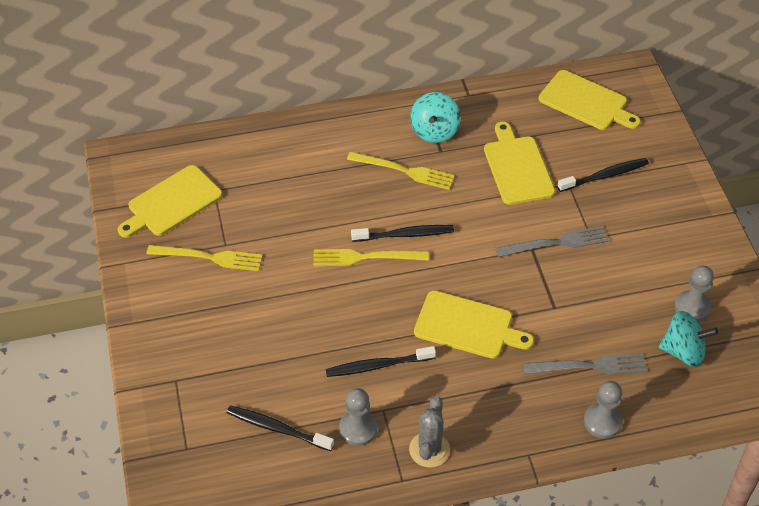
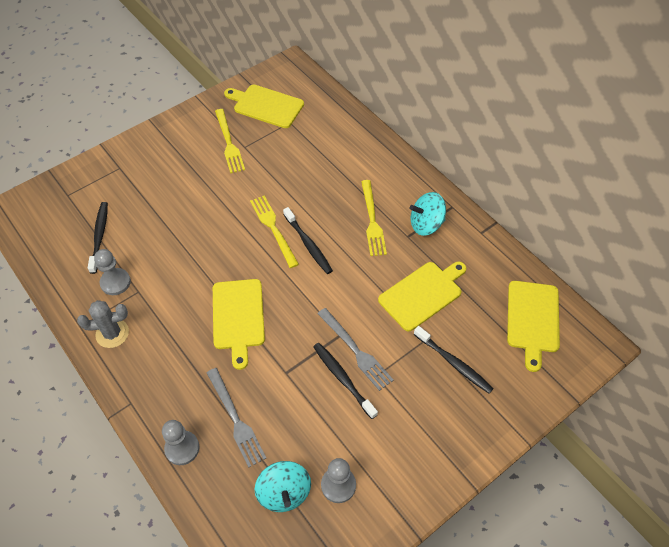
camera: 65 degrees right, 5 degrees up
(378, 366) = (176, 273): black toothbrush -> black toothbrush (343, 379)

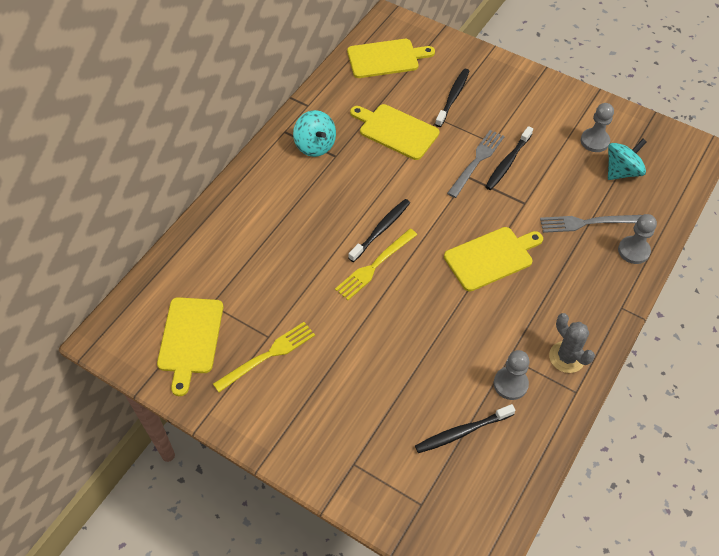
camera: 110 degrees left, 0 degrees up
(236, 419) = (586, 223): grey fork -> grey fork turned 135 degrees counterclockwise
(372, 221) = (328, 187): yellow fork -> none

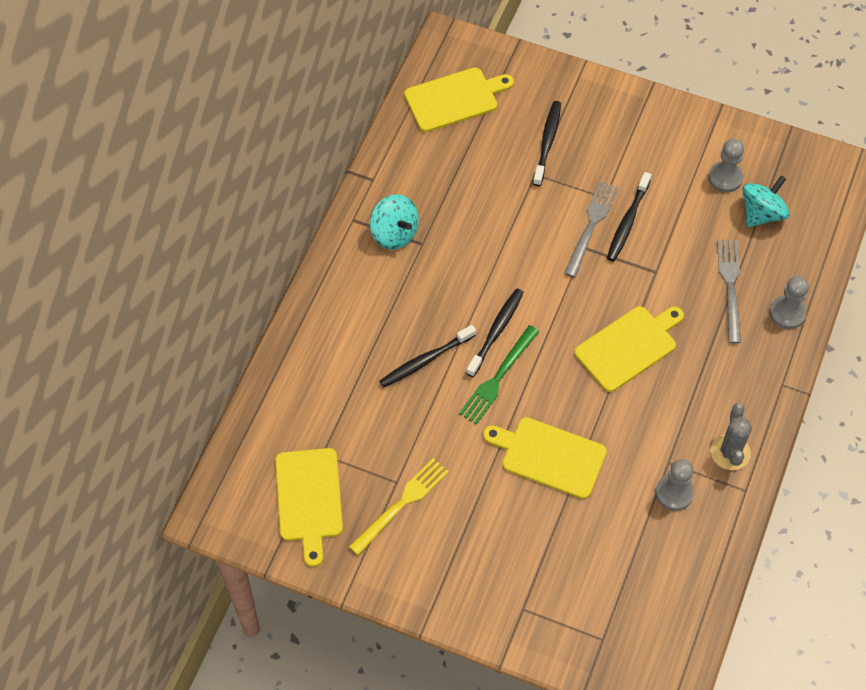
camera: 10 degrees left, 5 degrees up
(374, 266) = (498, 378): yellow fork -> green fork
(396, 131) = (487, 199): yellow cutting board -> yellow cutting board (549, 456)
(462, 432) = (632, 554): black toothbrush -> black toothbrush (426, 360)
(566, 357) = (730, 452): grey cactus -> grey cactus turned 45 degrees clockwise
(586, 223) = (730, 286): grey fork -> grey fork turned 105 degrees clockwise

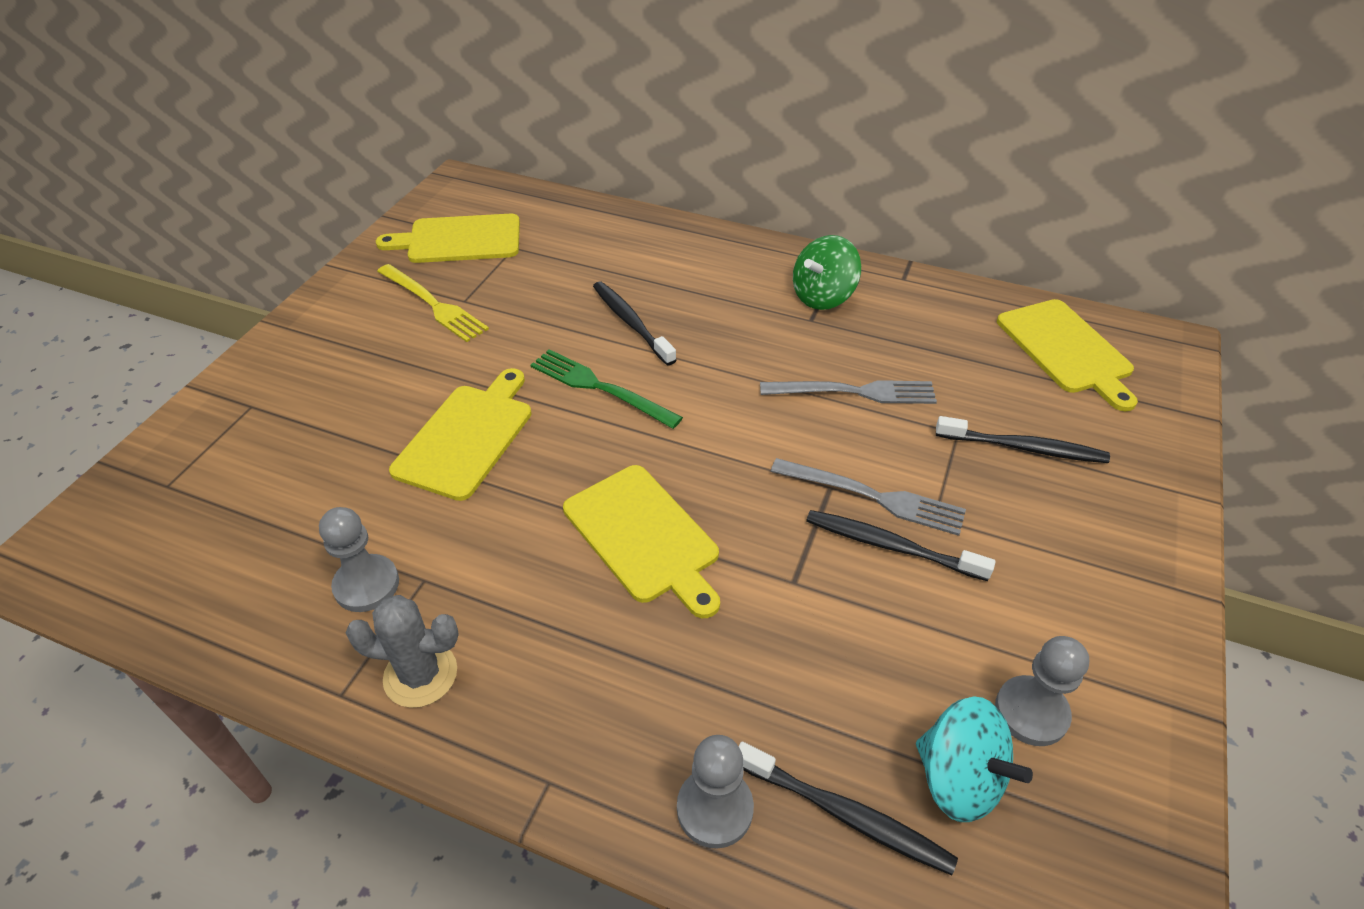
camera: 90 degrees right, 15 degrees down
(394, 233) = (823, 296): turquoise spinning top -> green spinning top
(496, 332) = (673, 386): black toothbrush -> black toothbrush (845, 814)
(730, 286) = (772, 701): grey fork -> grey fork (855, 392)

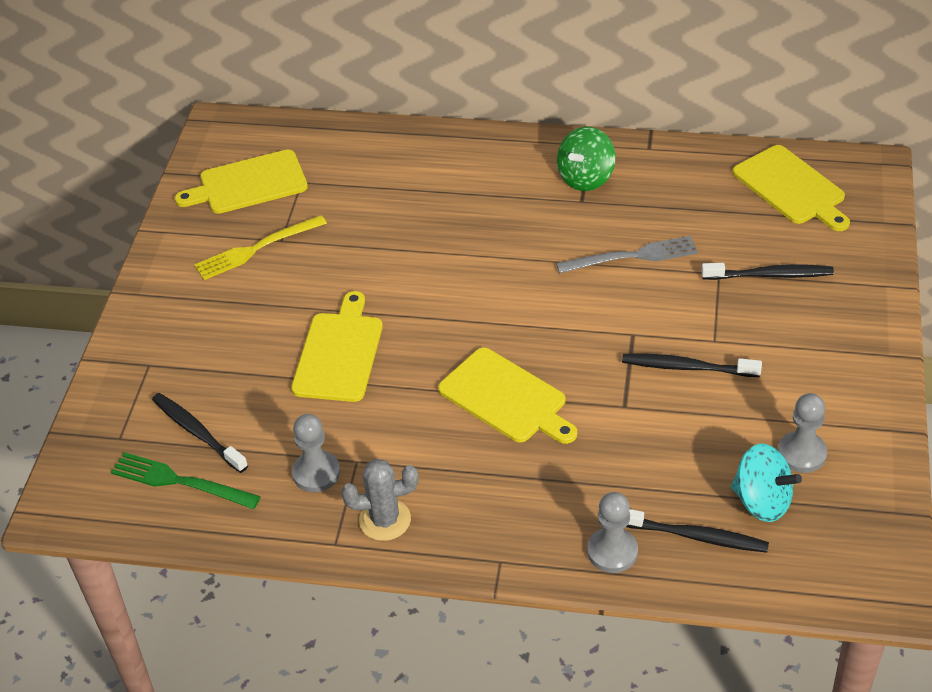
camera: 10 degrees left, 0 degrees up
(433, 304) = (256, 249): yellow fork -> yellow fork turned 120 degrees clockwise
(599, 387) = (428, 293): green fork -> green fork (180, 481)
(631, 323) = (433, 233): black toothbrush -> black toothbrush (198, 433)
(874, 497) = (667, 335): grey fork -> none

